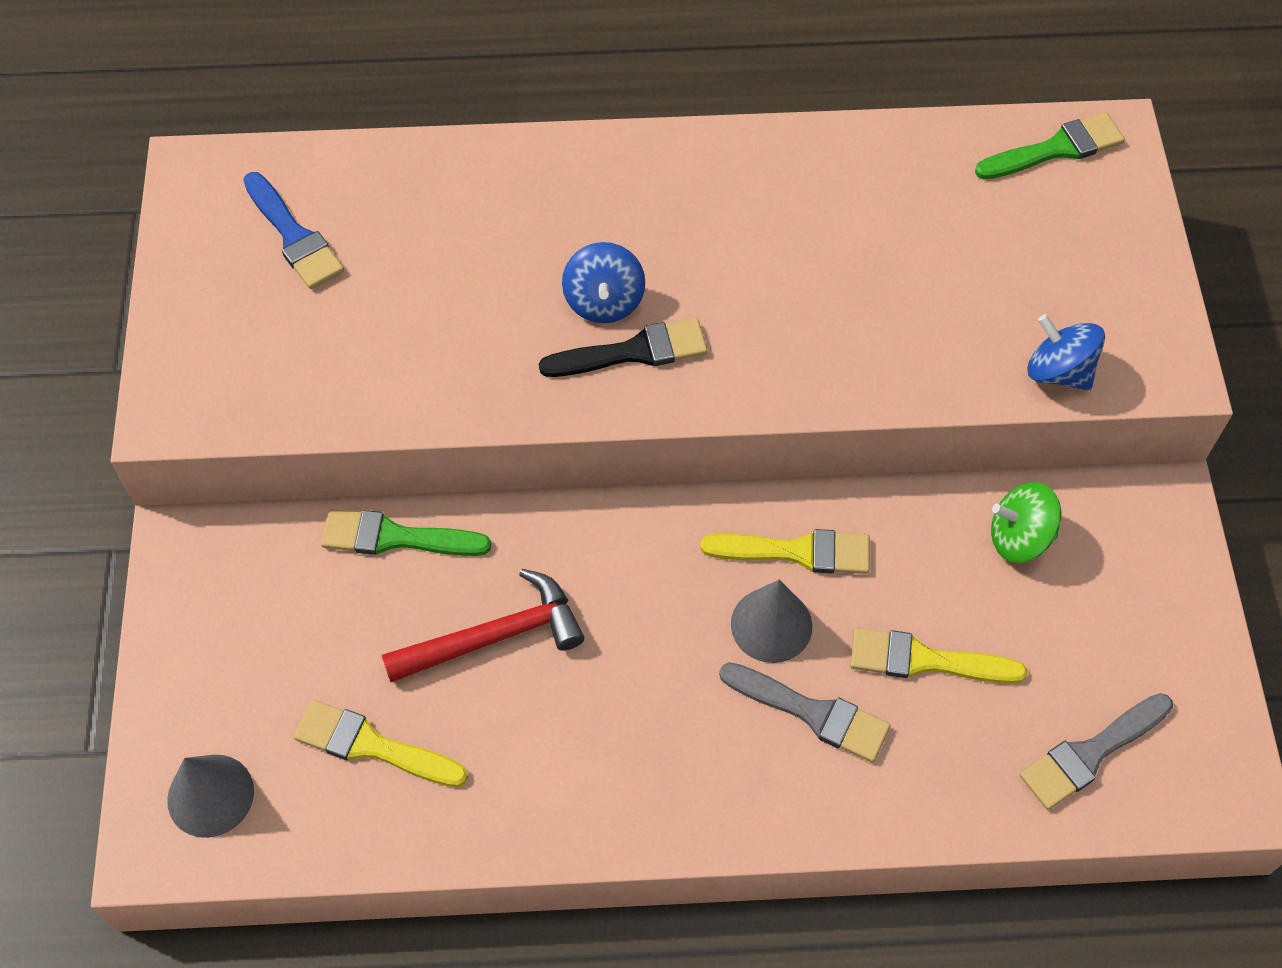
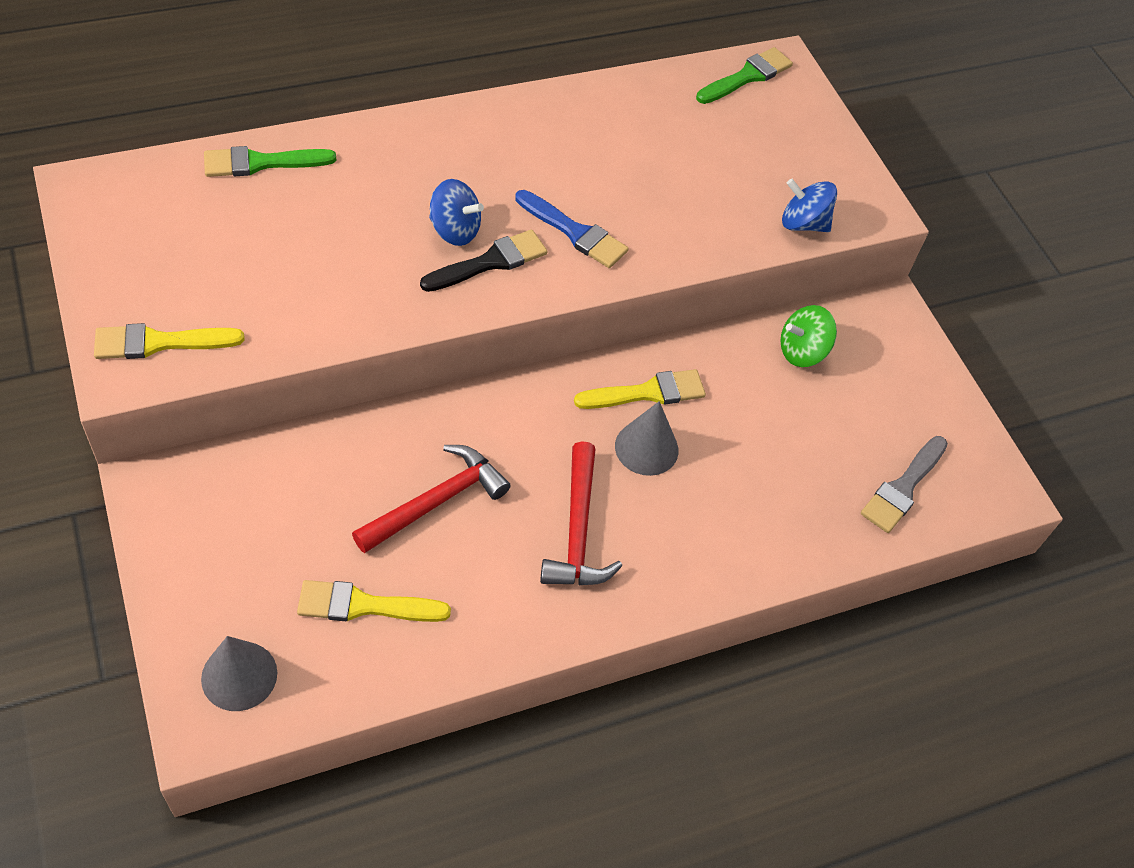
camera: 25 degrees left, 5 degrees down
(294, 236) = (185, 222): blue brush -> blue brush (574, 232)
(396, 537) = (331, 444): green brush -> green brush (261, 163)
(604, 302) = (454, 230): blue spinning top -> blue spinning top turned 45 degrees counterclockwise
(651, 712) = (578, 530): none -> red hammer
(812, 713) = (698, 504): grey brush -> none
(925, 660) = (766, 449): yellow brush -> yellow brush (160, 342)

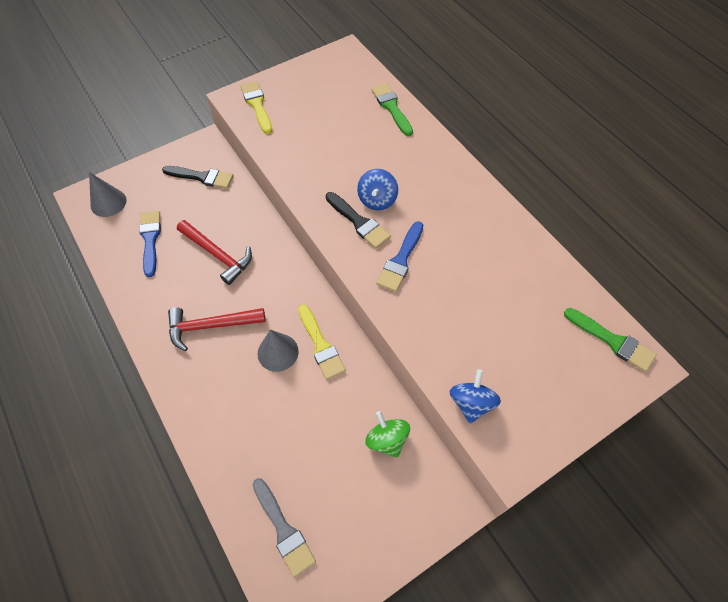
camera: 85 degrees right, 5 degrees up
(240, 503) = (201, 177): none -> black brush
(364, 605) = (150, 240): yellow brush -> blue brush
(903, 487) = (283, 529): grey brush -> grey brush turned 150 degrees counterclockwise

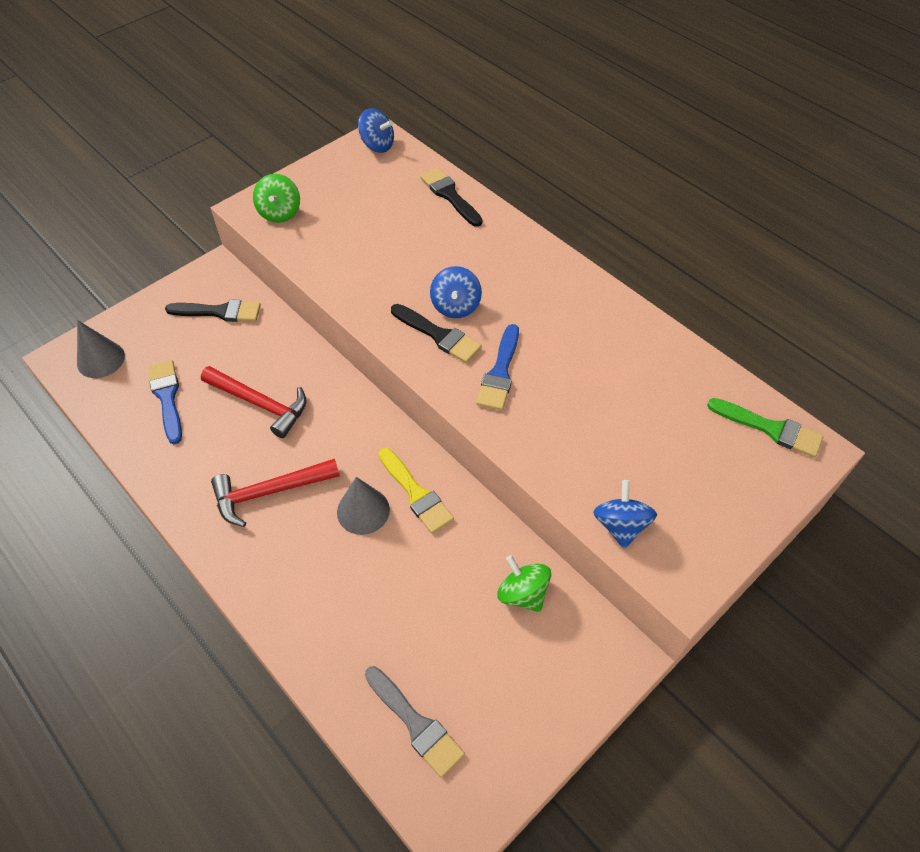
camera: 10 degrees left, 5 degrees down
(257, 105) = (280, 213): yellow brush -> green spinning top
(343, 59) = (377, 145): none -> blue spinning top
(391, 107) = (450, 196): green brush -> black brush

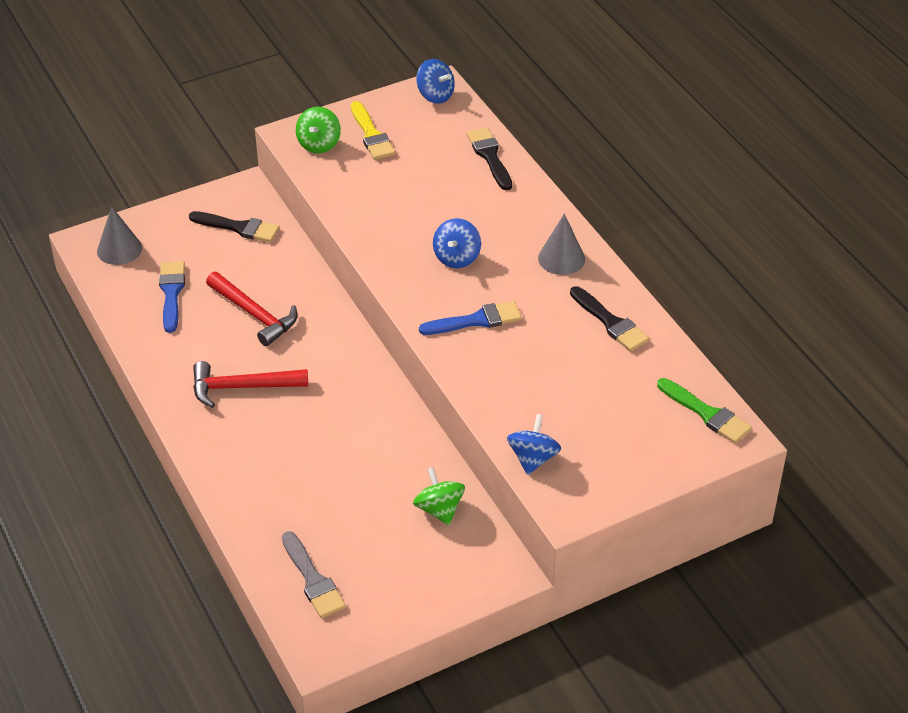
camera: 15 degrees right, 10 degrees down
(363, 510) = (320, 418): grey cone -> grey cone (561, 258)
(416, 493) = (372, 414): yellow brush -> yellow brush (371, 135)
(438, 335) = (431, 279): black brush -> black brush (610, 322)
(500, 372) = (476, 320): blue brush -> blue brush turned 135 degrees counterclockwise

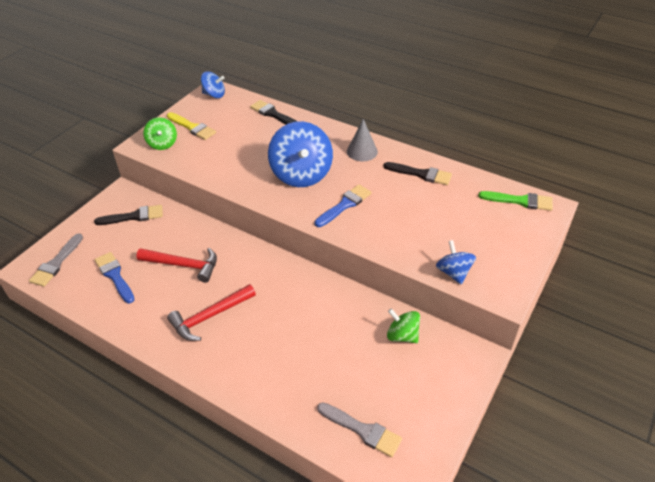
camera: 30 degrees left, 0 degrees up
(119, 249) = (56, 263): grey cone -> grey brush
(457, 257) = (301, 174): blue spinning top -> blue spinning top, size x1.87

